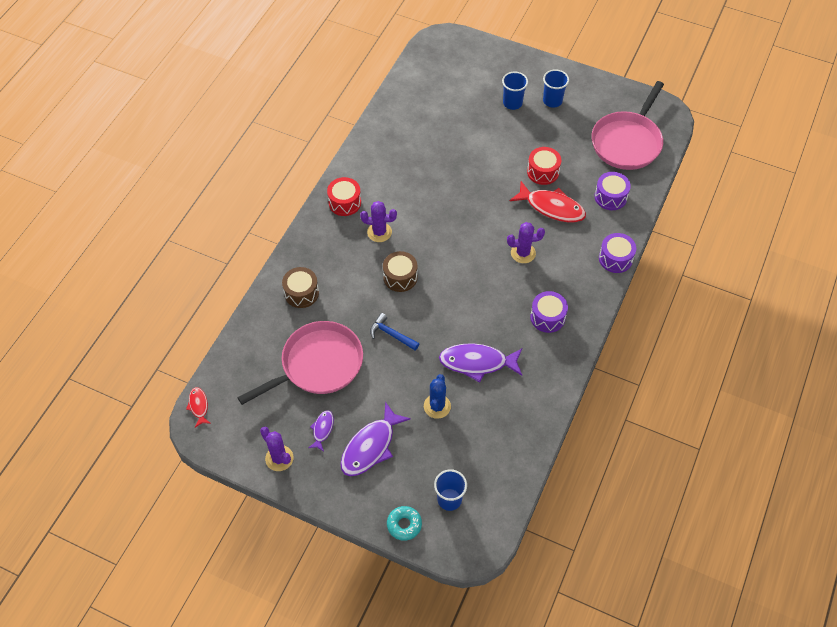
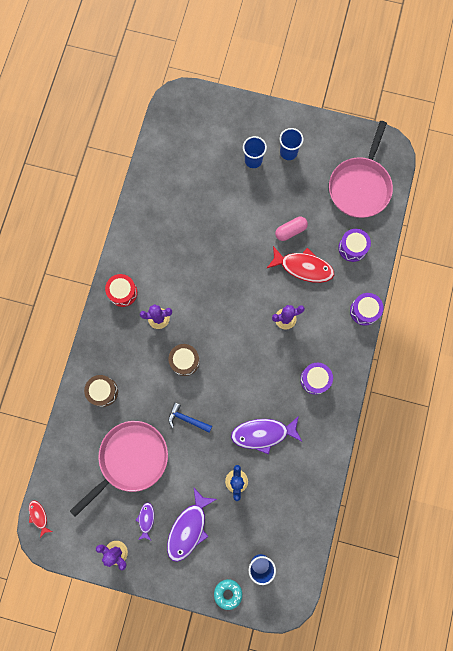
camera: 10 degrees left, 20 degrees up
(543, 172) = (290, 231): red drum -> pink capsule

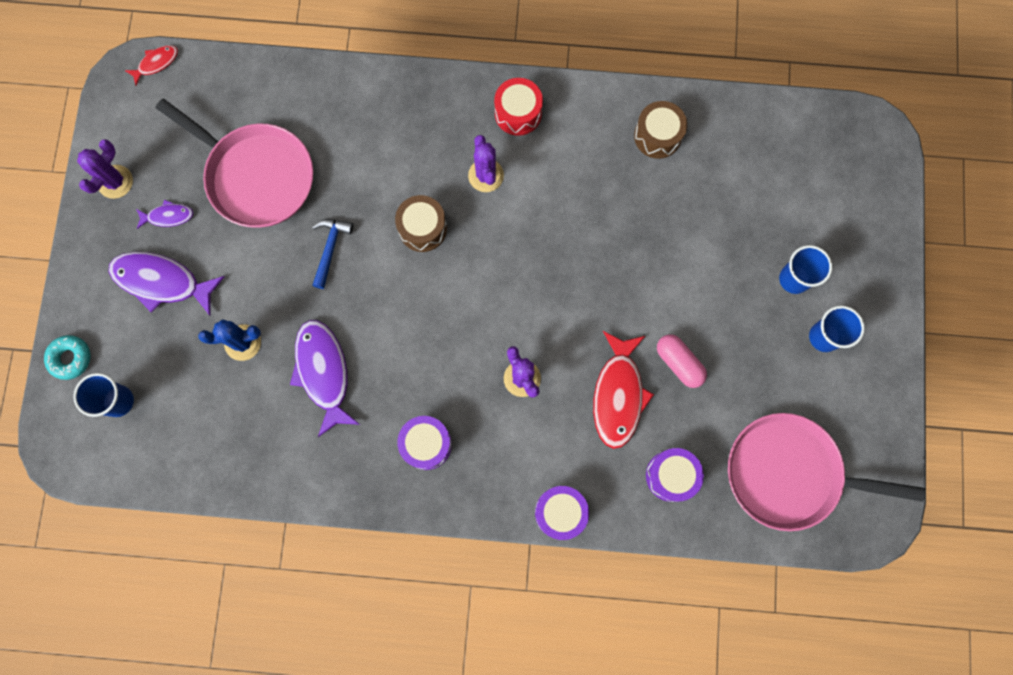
camera: 80 degrees right, 0 degrees up
(103, 391) = (354, 115): brown drum -> brown drum (657, 136)

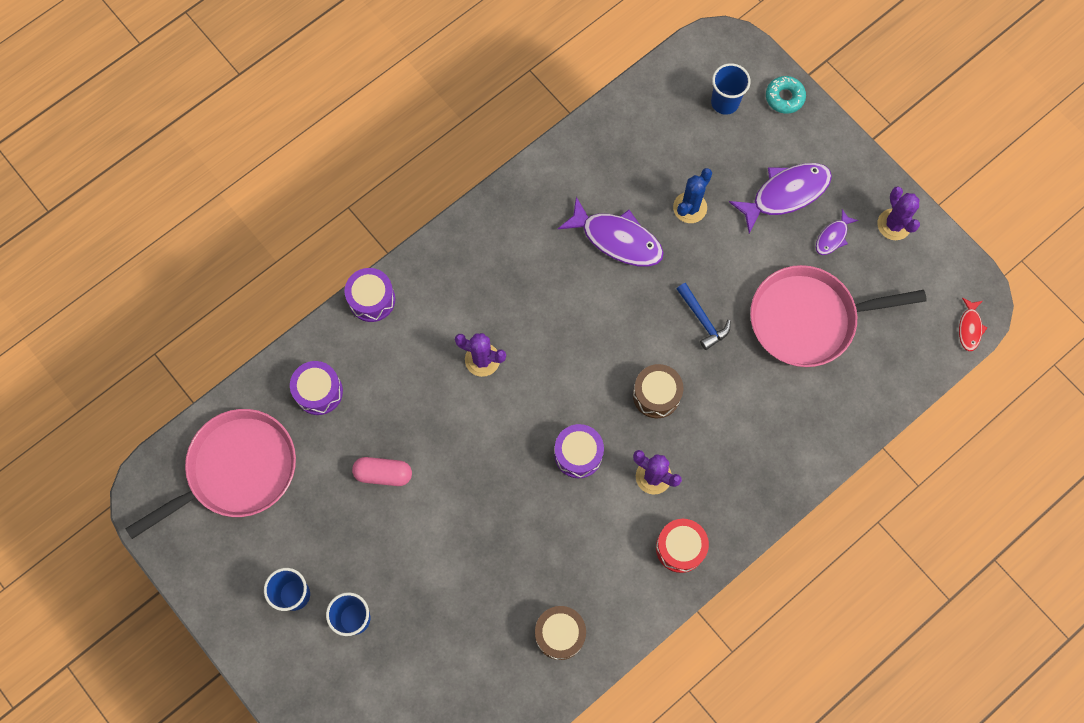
camera: 135 degrees right, 5 degrees down
(426, 444) = (502, 259): purple drum -> purple drum (578, 454)
(618, 395) = (405, 411): red fish -> none

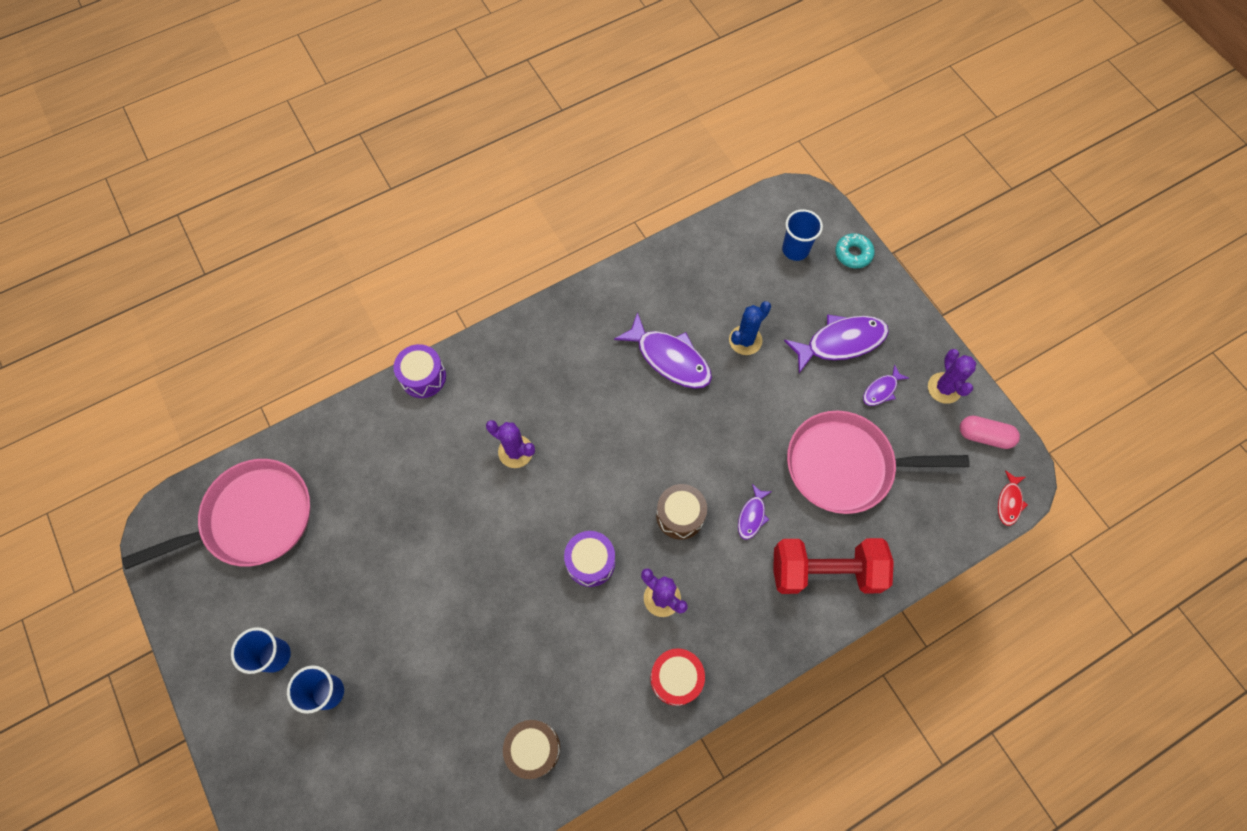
camera: 10 degrees right, 5 degrees down
(319, 392) = (351, 456): purple drum -> none
(383, 474) = (393, 547): pink capsule -> pink capsule (984, 436)
(702, 320) = (739, 449): blue hammer -> none
(726, 383) = (752, 516): none -> purple fish
(804, 424) = (825, 571): none -> red dumbbell

